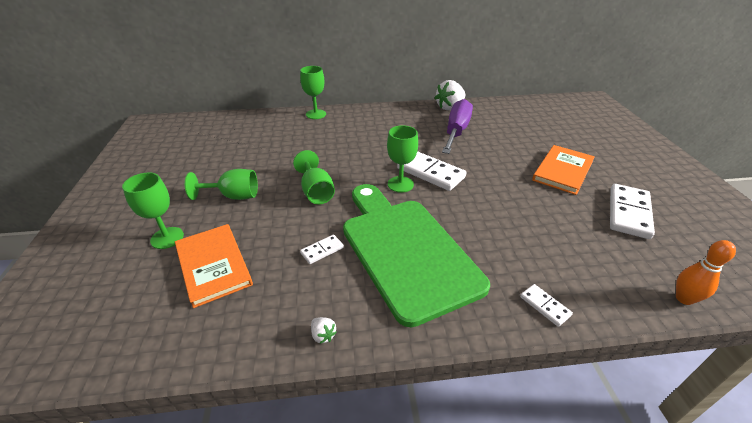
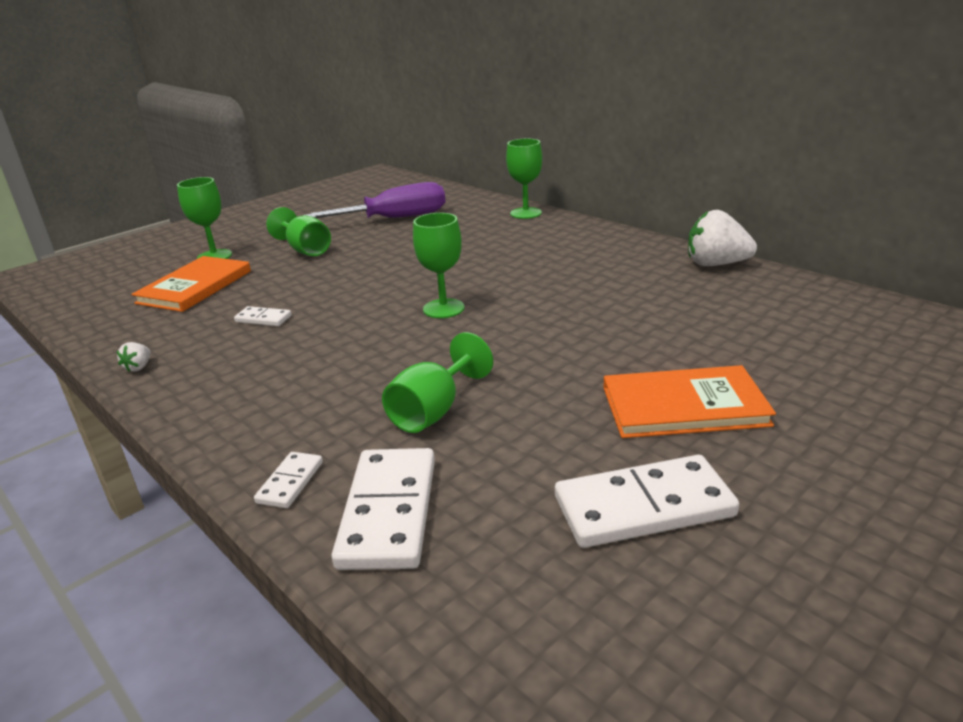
camera: 55 degrees right, 10 degrees down
(316, 192) = (362, 277): green goblet -> green goblet (434, 411)
(405, 250) = (311, 358): green cutting board -> none
(430, 173) = (500, 315): white domino -> white domino (388, 512)
(456, 131) = (649, 292): purple screwdriver -> purple screwdriver (395, 218)
(684, 299) = (433, 622): orange bowling pin -> none

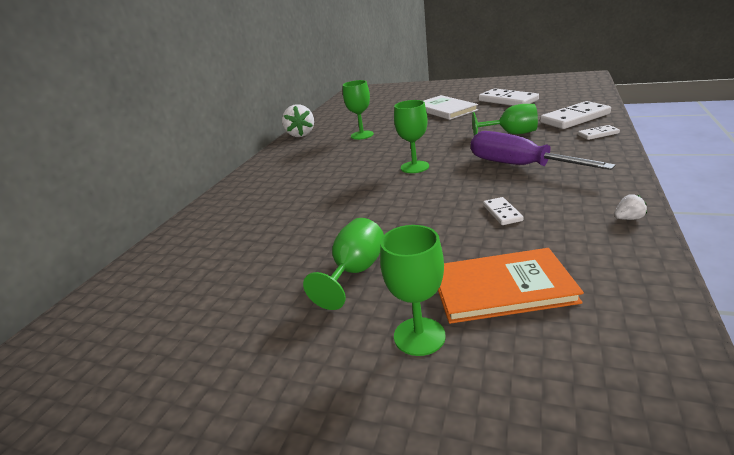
camera: 115 degrees left, 0 degrees up
(395, 218) = (236, 262): purple screwdriver -> purple screwdriver (518, 165)
(525, 213) = (214, 204): green goblet -> green goblet (362, 135)
(684, 406) = (445, 110): orange book -> white book

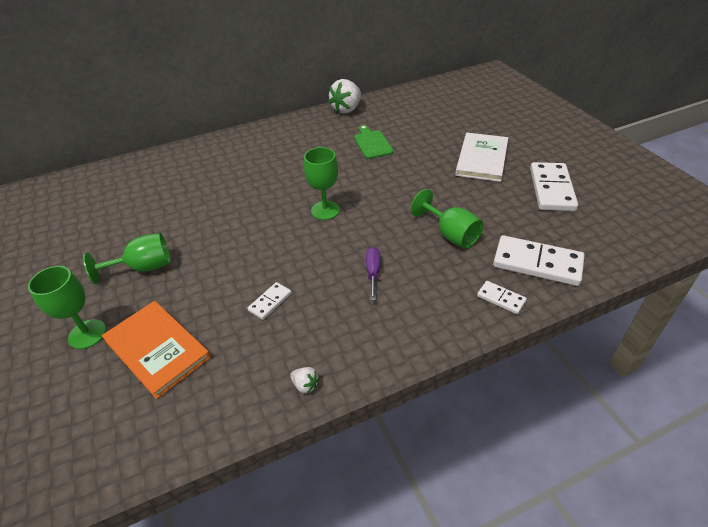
camera: 45 degrees right, 15 degrees up
(362, 135) = (372, 143): green goblet -> green cutting board
(518, 165) = (373, 272): purple screwdriver -> purple screwdriver, size x0.46

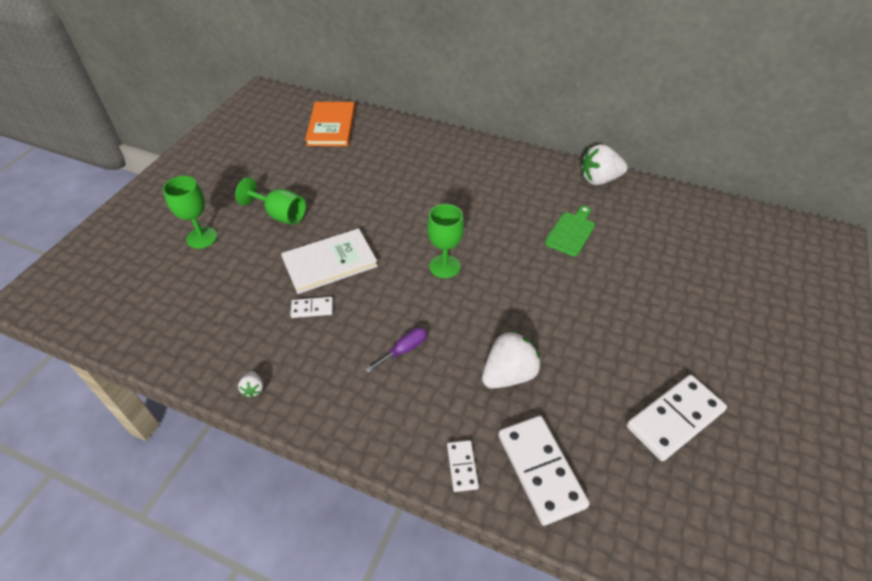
camera: 45 degrees right, 5 degrees up
(157, 349) = (218, 282): orange book -> orange book (331, 126)
(450, 234) = (508, 374): green goblet -> white strawberry
(482, 159) = (652, 328): white book -> white book (330, 262)

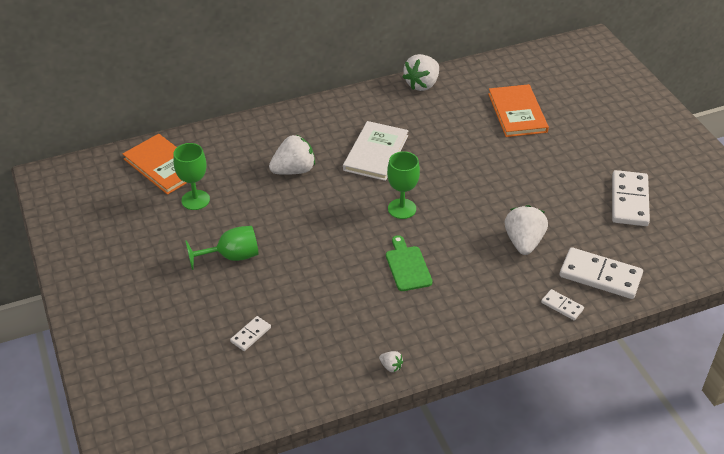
camera: 45 degrees left, 5 degrees down
(202, 237) = (195, 314): green goblet -> green goblet (195, 200)
(312, 308) = (355, 296): white domino -> white domino (250, 335)
(330, 262) = (321, 261): white book -> white book (376, 153)
(404, 350) = (448, 275): purple screwdriver -> none
(407, 182) = (294, 170): none -> white strawberry
(571, 232) = (450, 132): green cutting board -> green cutting board (407, 266)
(659, 255) = (517, 113): none -> orange book

